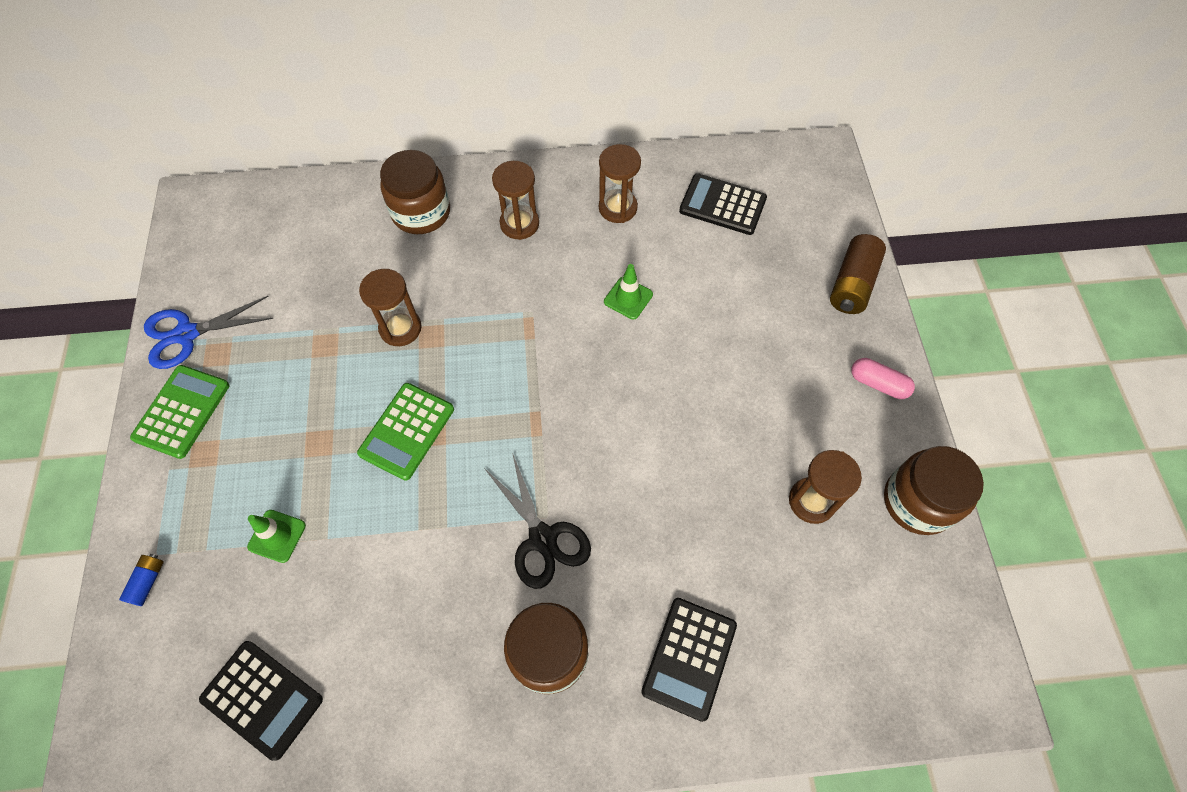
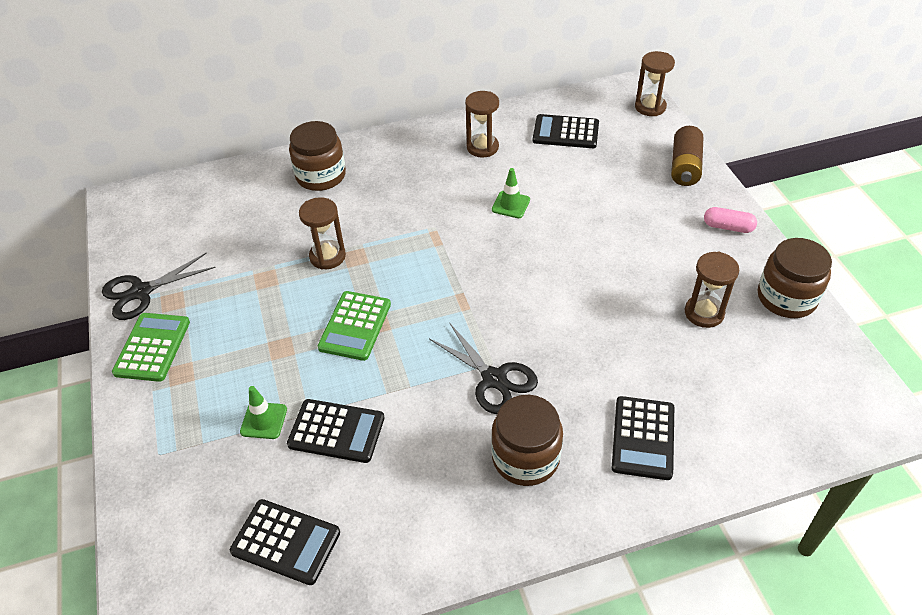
camera: 10 degrees left, 15 degrees down
(147, 582) = (156, 476): blue battery -> none
(186, 334) = (141, 292): blue scissors -> black scissors
(351, 568) = (336, 431): none -> black calculator
(519, 224) = (405, 170): brown hourglass -> brown hourglass (650, 107)

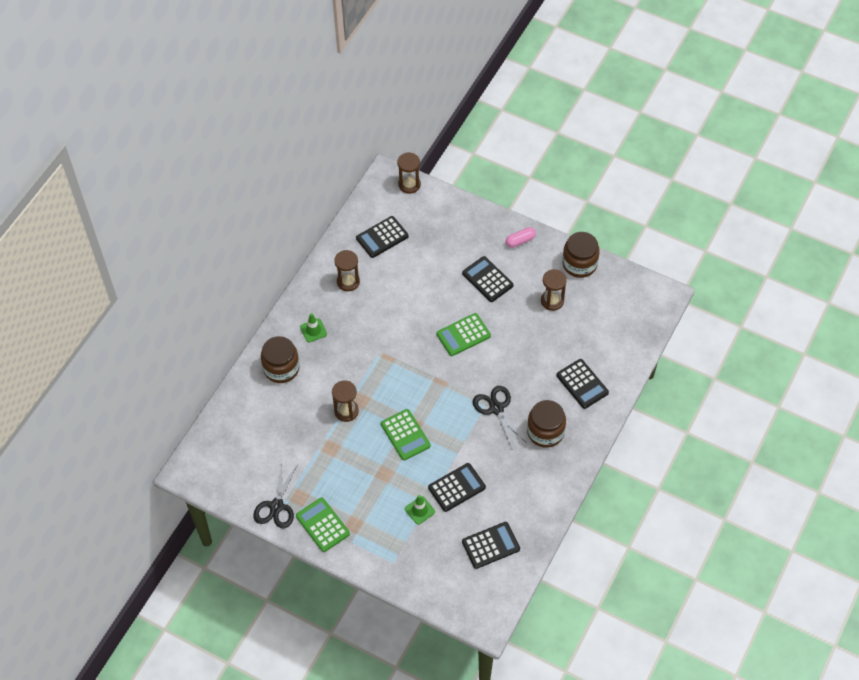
camera: 45 degrees left, 10 degrees up
(494, 379) = (496, 408): black scissors -> black scissors turned 120 degrees counterclockwise
(510, 205) = (403, 308): green traffic cone -> green traffic cone (313, 330)
(547, 274) = (463, 335): none -> green calculator
(642, 239) = (487, 279): none -> black calculator
(685, 167) = (466, 216): brown battery -> none

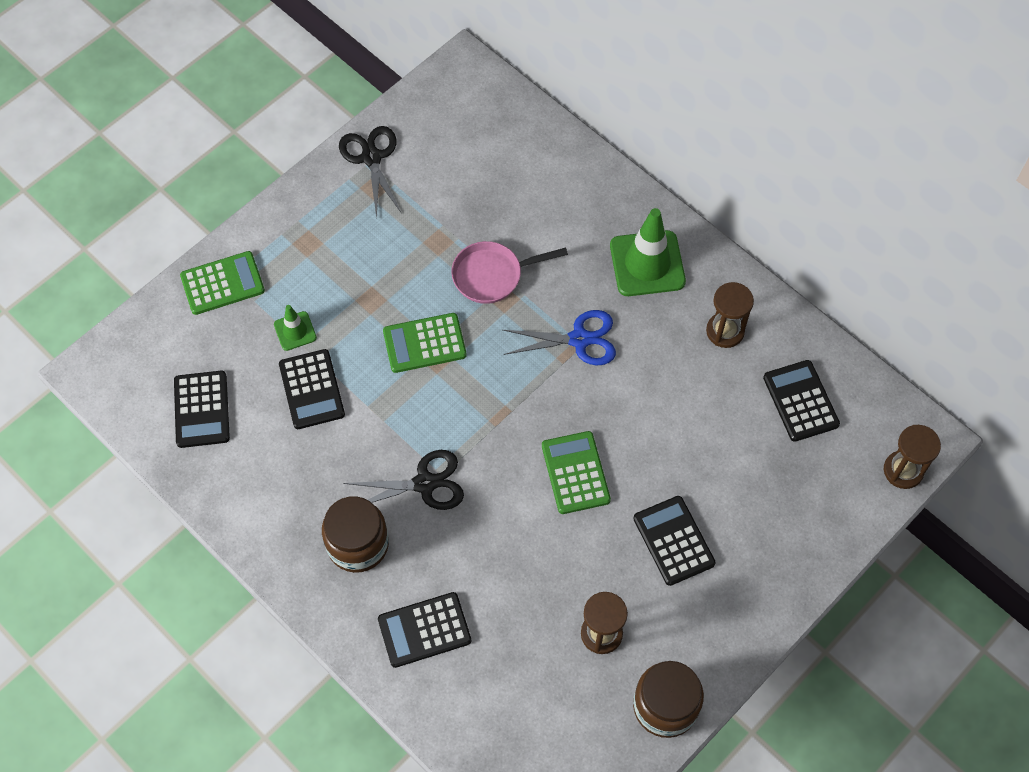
camera: 105 degrees right, 5 degrees up
(276, 506) = (371, 157): black scissors -> black scissors turned 45 degrees clockwise
(281, 368) = (593, 208): brown jar -> none
(313, 330) = (647, 264): green traffic cone -> green traffic cone, size x1.93
(322, 525) = (321, 205): green calculator -> green calculator (222, 283)
(346, 411) = (492, 275): brown hourglass -> pink pan
(376, 353) = (580, 339): none -> blue scissors
(487, 279) = (673, 541): black calculator -> black calculator turned 90 degrees counterclockwise
(520, 241) = (740, 619): pink capsule -> none

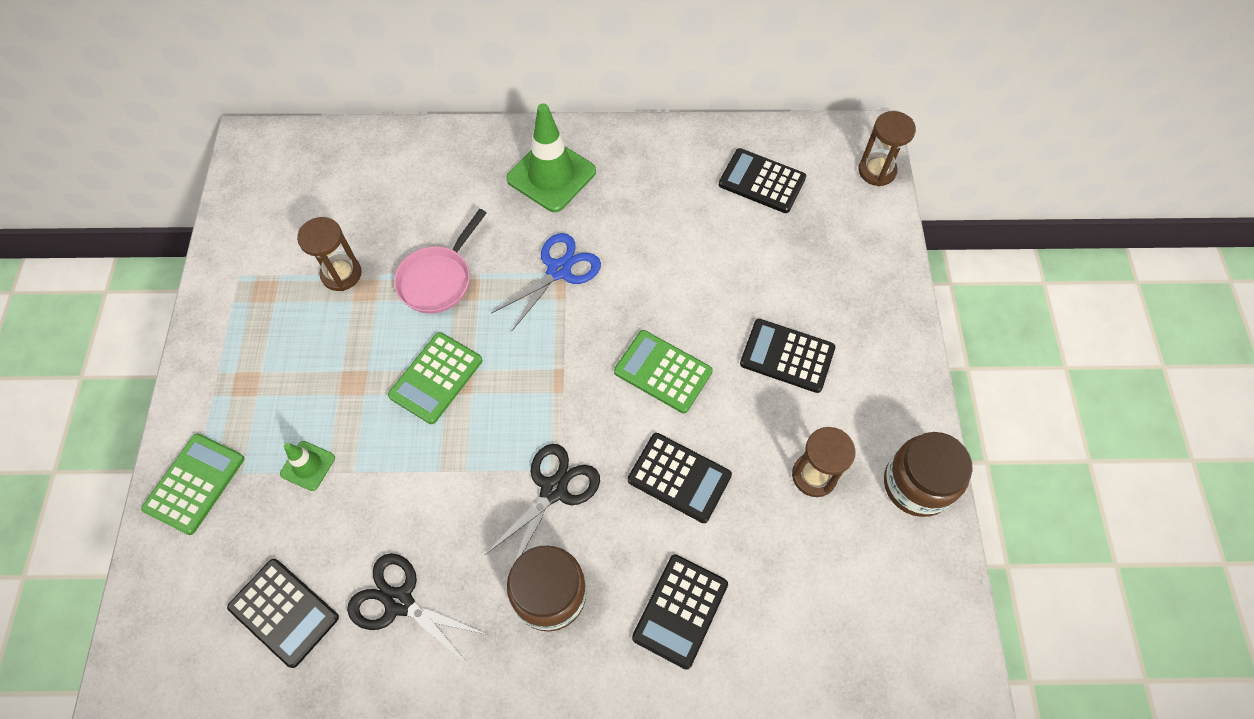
camera: 45 degrees left, 0 degrees up
(312, 389) = (374, 501): black calculator -> black calculator (679, 477)
(371, 157) = (237, 270): black scissors -> black scissors (399, 601)
(725, 331) = (658, 177): brown hourglass -> brown hourglass (341, 274)

